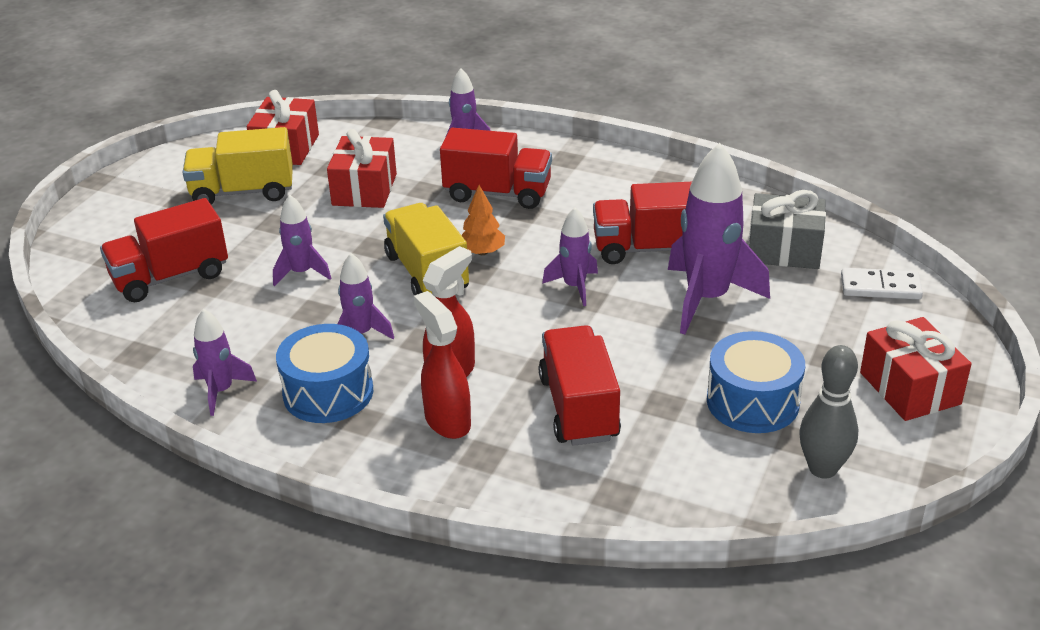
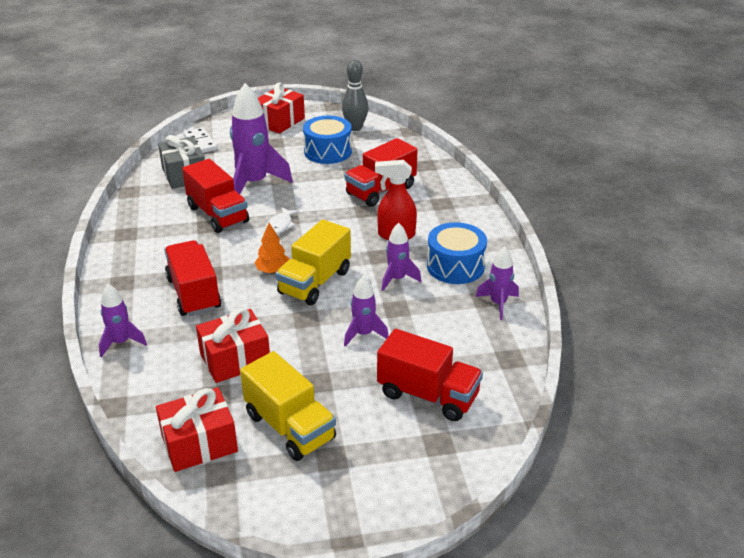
camera: 125 degrees left, 0 degrees up
(447, 421) = (432, 221): red spray bottle -> none
(574, 287) = (280, 225): purple rocket -> white fish

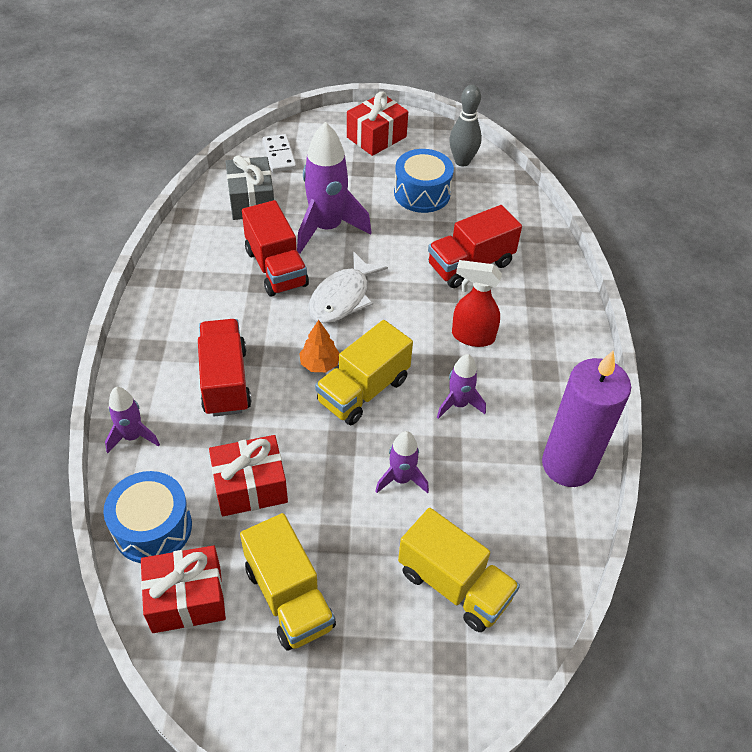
camera: 10 degrees right, 15 degrees up
(280, 225) = (342, 297): white fish -> white fish, size x1.78
(428, 395) = (454, 585): red truck -> yellow truck
(455, 266) = (531, 397): blue drum -> blue drum (152, 528)
(498, 304) = (568, 465): purple rocket -> purple candle

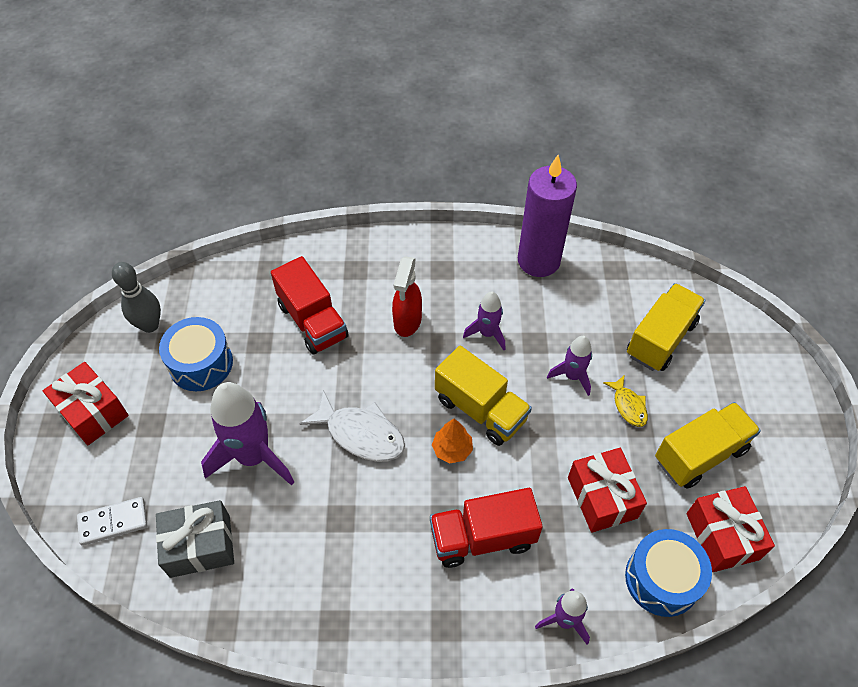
camera: 90 degrees left, 5 degrees up
(276, 268) = (317, 504): red truck -> none
(359, 531) = (628, 406): none -> yellow fish

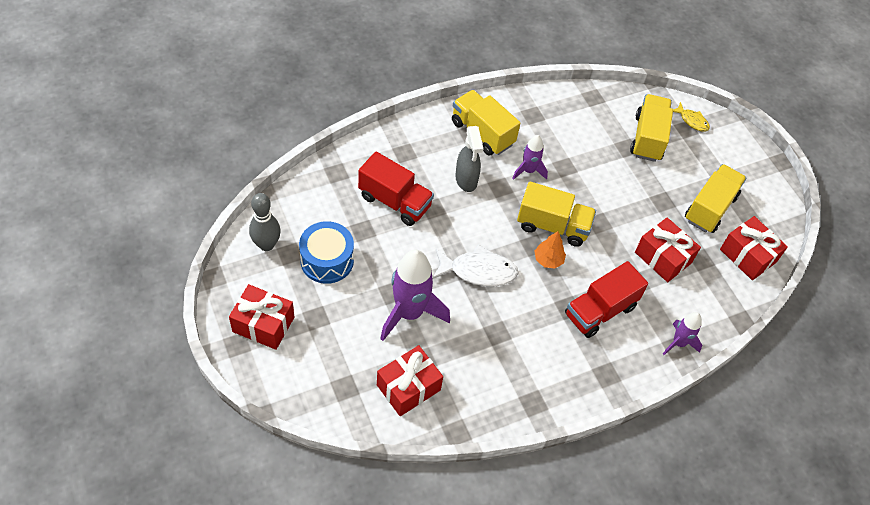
camera: 30 degrees left, 0 degrees up
(113, 522) = (332, 395): white domino -> none
(200, 546) = (408, 387): grey gift -> red gift
(407, 322) = (466, 180): red spray bottle -> grey spray bottle
(456, 273) = (482, 133): none -> yellow truck
(538, 261) = (536, 106): purple candle -> none
(572, 376) = (602, 182): purple rocket -> none
(628, 406) = (649, 191): yellow fish -> yellow fish (692, 121)
(662, 579) = (724, 295): blue drum -> none

